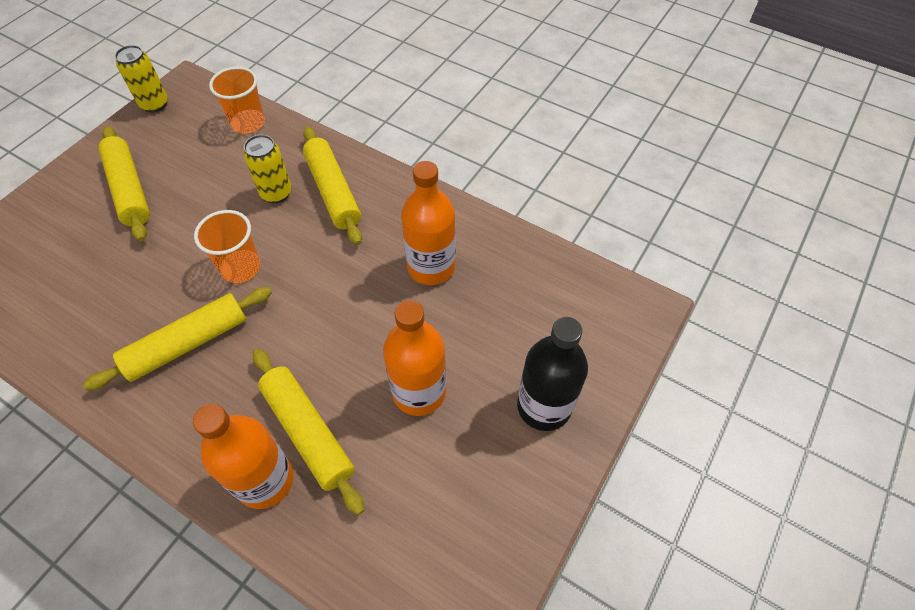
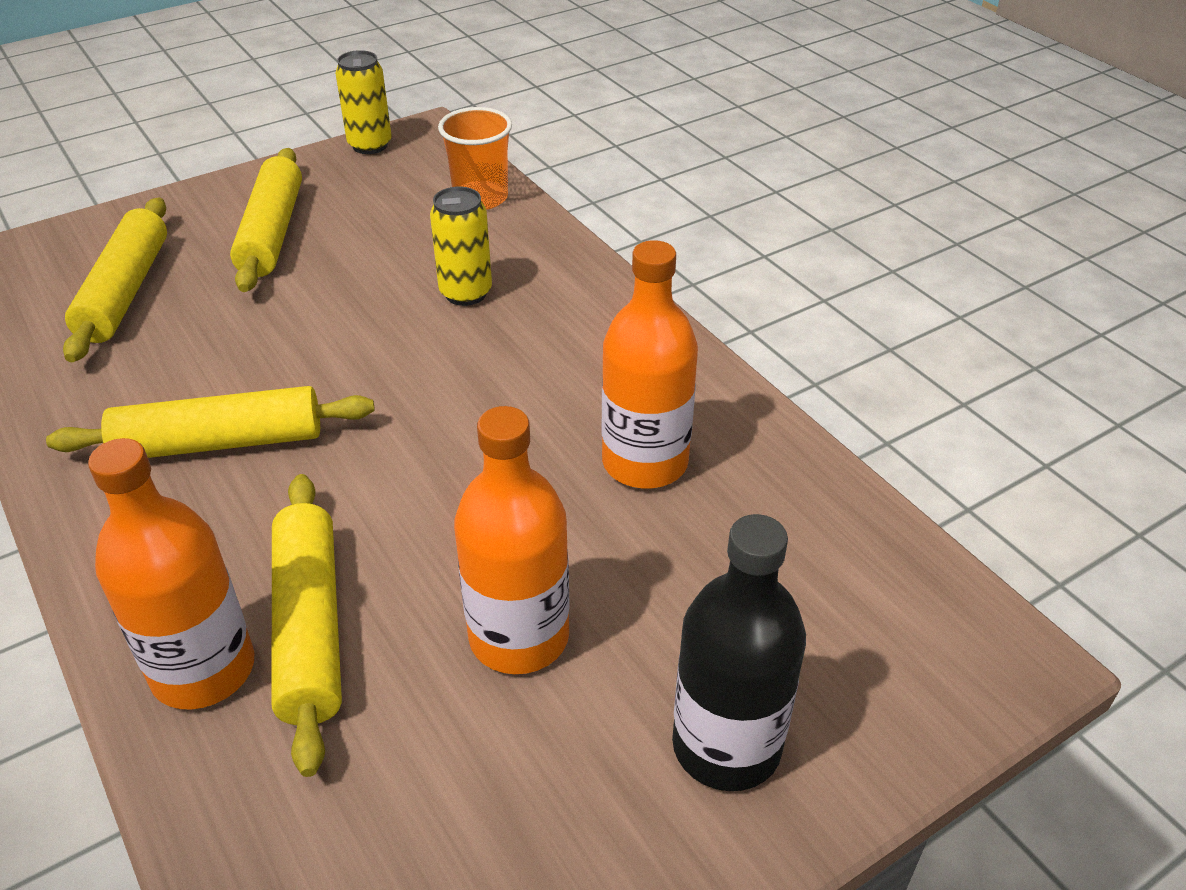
camera: 25 degrees right, 15 degrees down
(241, 267) = (356, 370): orange cup -> none
(333, 192) = (551, 315): yellow rolling pin -> yellow rolling pin (125, 291)

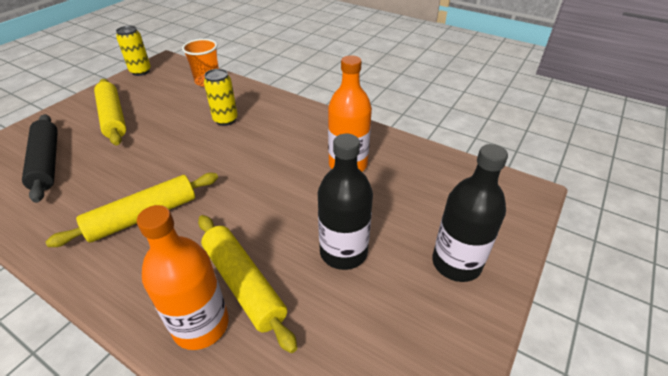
camera: 25 degrees left, 0 degrees up
(125, 291) = (47, 163): yellow rolling pin -> black rolling pin
(519, 637) = (343, 252): orange bottle -> black bottle

